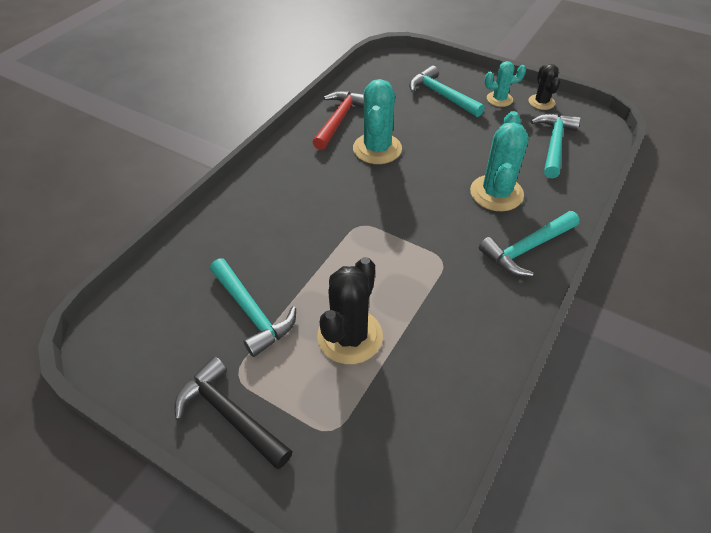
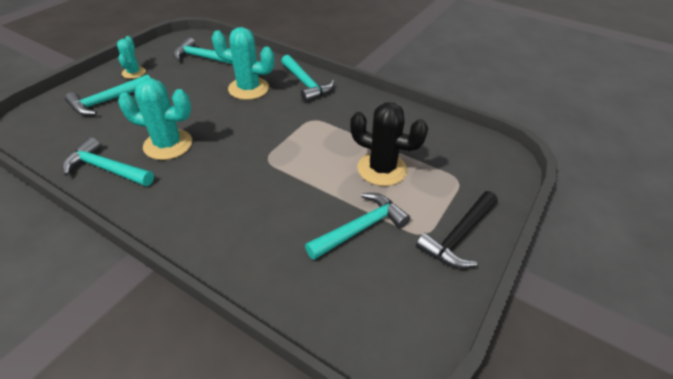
camera: 90 degrees left, 5 degrees down
(339, 119) = (106, 169): red hammer -> turquoise hammer
(541, 102) = (150, 55): black cactus -> none

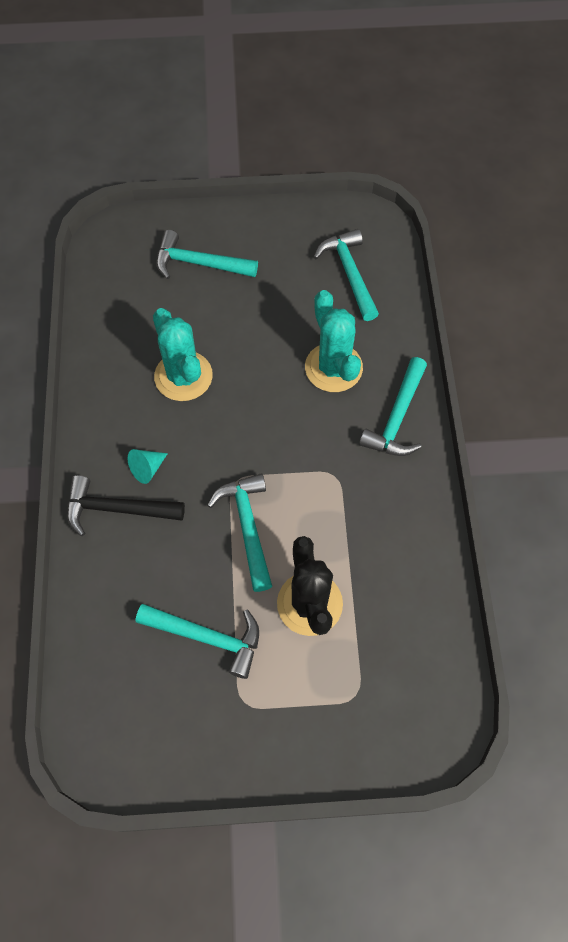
camera: 55 degrees right, 20 degrees up
(106, 169) = (114, 358): turquoise hammer -> turquoise hammer (247, 526)
(134, 73) = (261, 237): turquoise cactus -> none
(206, 194) = (147, 468): none -> turquoise cone
(458, 236) = (266, 740): black hammer -> black hammer (117, 509)

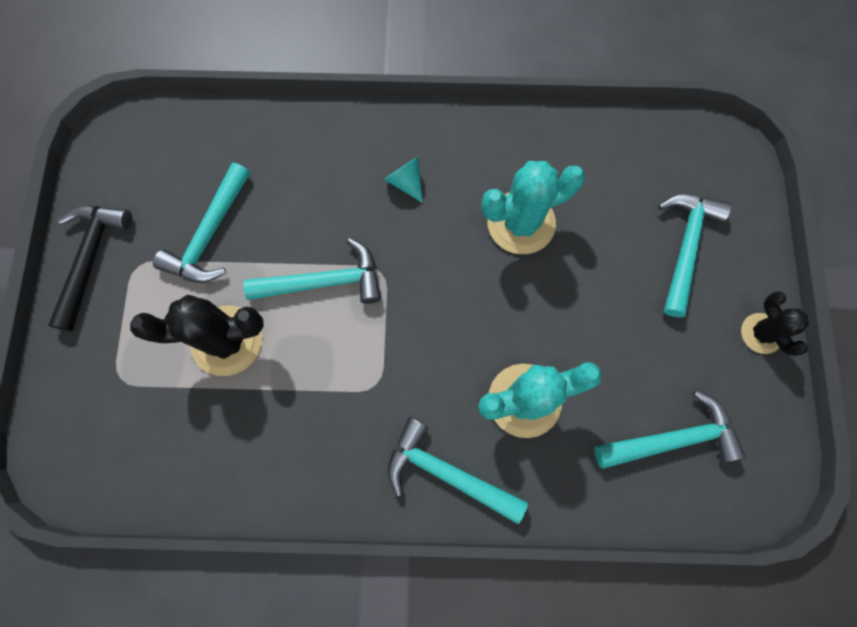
camera: 95 degrees right, 10 degrees up
(117, 509) = (362, 152): black hammer -> black hammer (91, 259)
(264, 219) = (761, 333): none -> black cactus

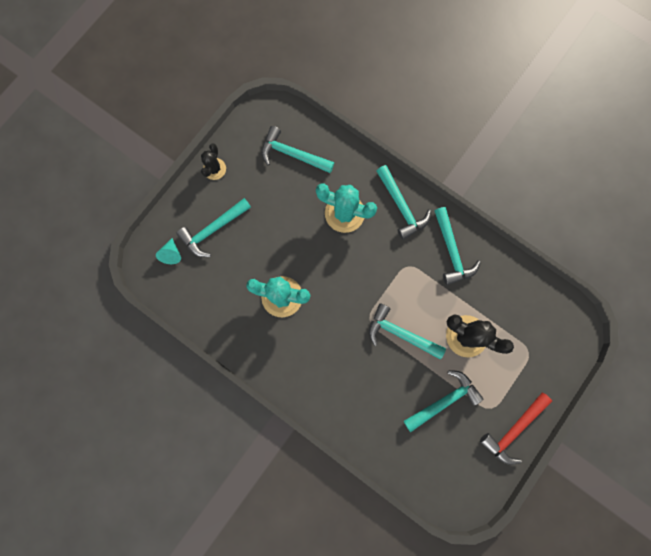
camera: 145 degrees left, 5 degrees up
(91, 259) = (513, 430): black hammer -> red hammer
(322, 454) = (452, 251): none -> turquoise hammer
(406, 182) = (324, 359): turquoise cone -> turquoise cone (171, 254)

